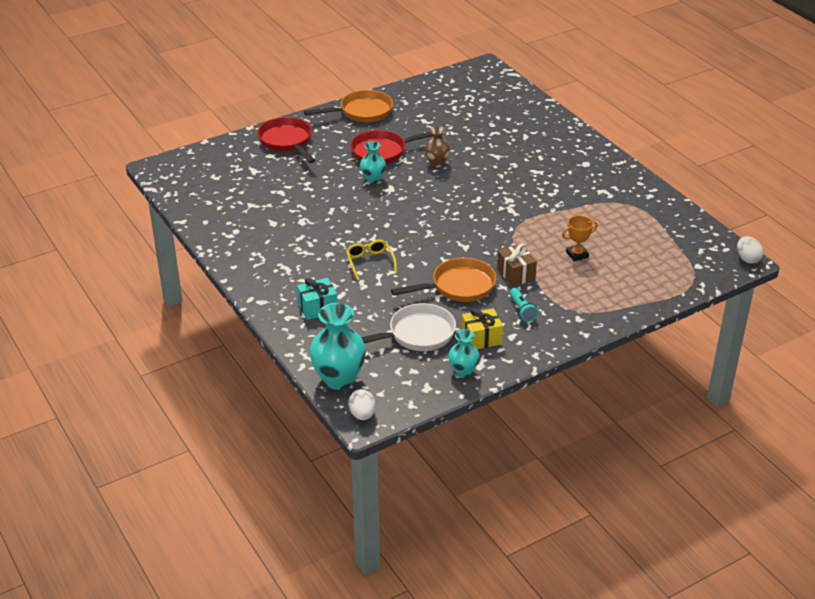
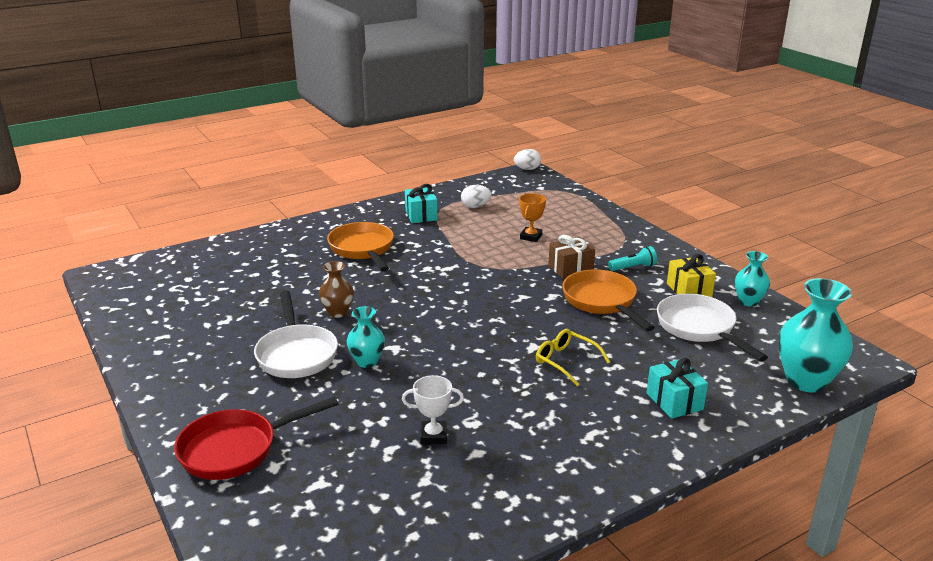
camera: 90 degrees left, 10 degrees down
(291, 207) = (433, 436): none -> white trophy
(362, 112) = (173, 374): orange pan -> orange pan (363, 249)
(362, 415) = (857, 363): white egg -> white egg (475, 206)
(370, 262) = (566, 361): yellow glasses -> yellow glasses turned 60 degrees clockwise
(383, 152) = (296, 354): red pan -> white pan
(577, 255) = (531, 237): orange trophy -> orange trophy turned 45 degrees clockwise
(612, 194) = (421, 215): none -> turquoise gift

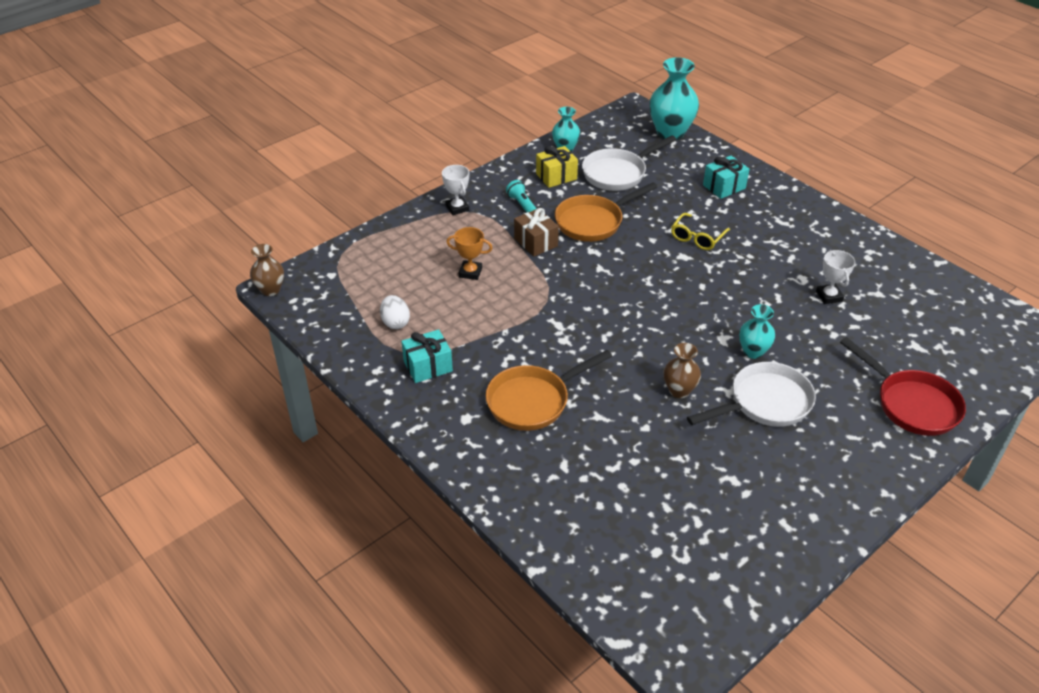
camera: 100 degrees left, 15 degrees up
(527, 169) = (270, 290): white egg -> brown vase
(629, 237) = (457, 208): none -> white trophy

